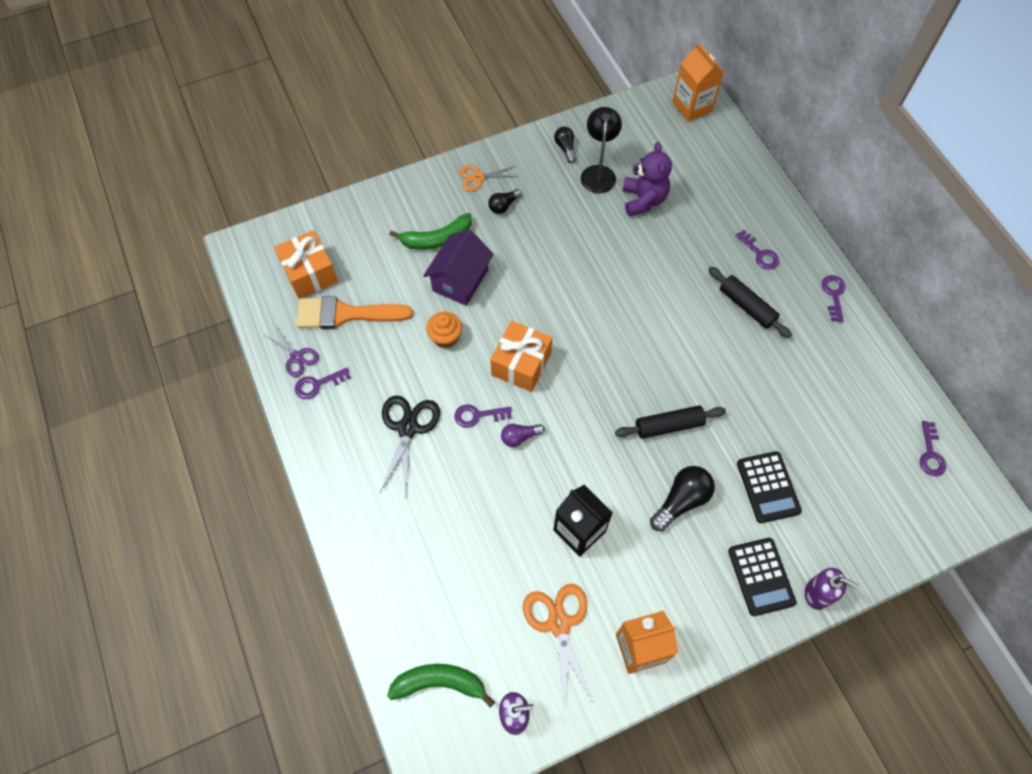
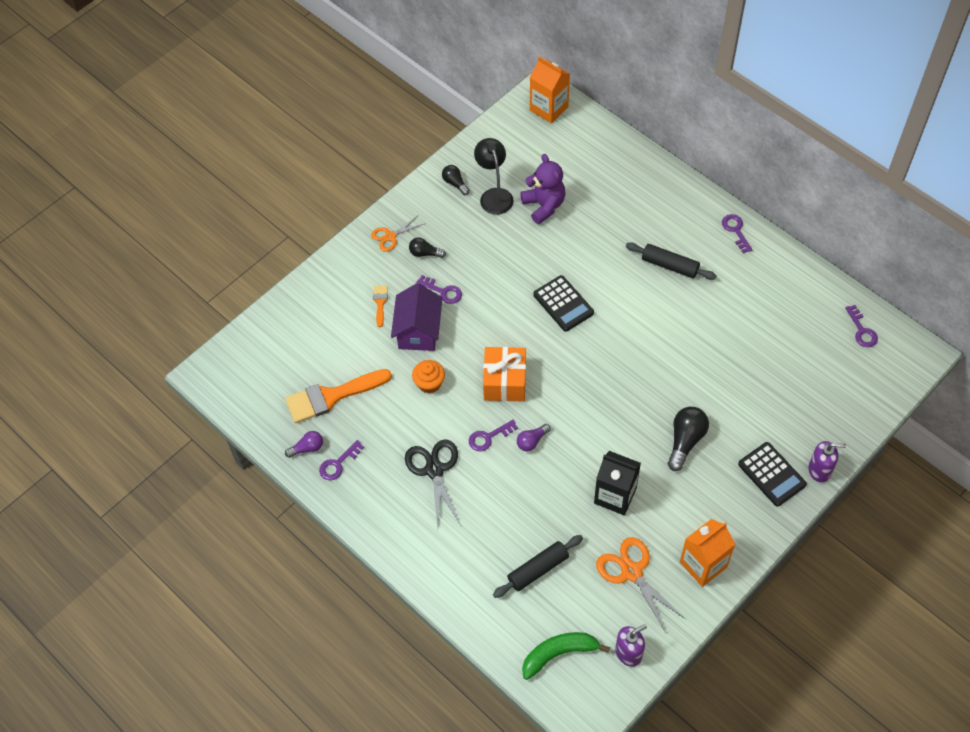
camera: 20 degrees left, 5 degrees down
(296, 357) = (307, 448): purple scissors -> purple light bulb
(309, 273) = (281, 373): orange gift -> none
(437, 239) = (380, 303): green banana -> orange brush
(503, 206) = (425, 253): black light bulb -> black light bulb turned 75 degrees clockwise
(669, 425) = (649, 386): black rolling pin -> black rolling pin (538, 569)
(760, 253) = (661, 217): purple key -> purple key (443, 291)
(768, 487) = (748, 404): black calculator -> black calculator (563, 304)

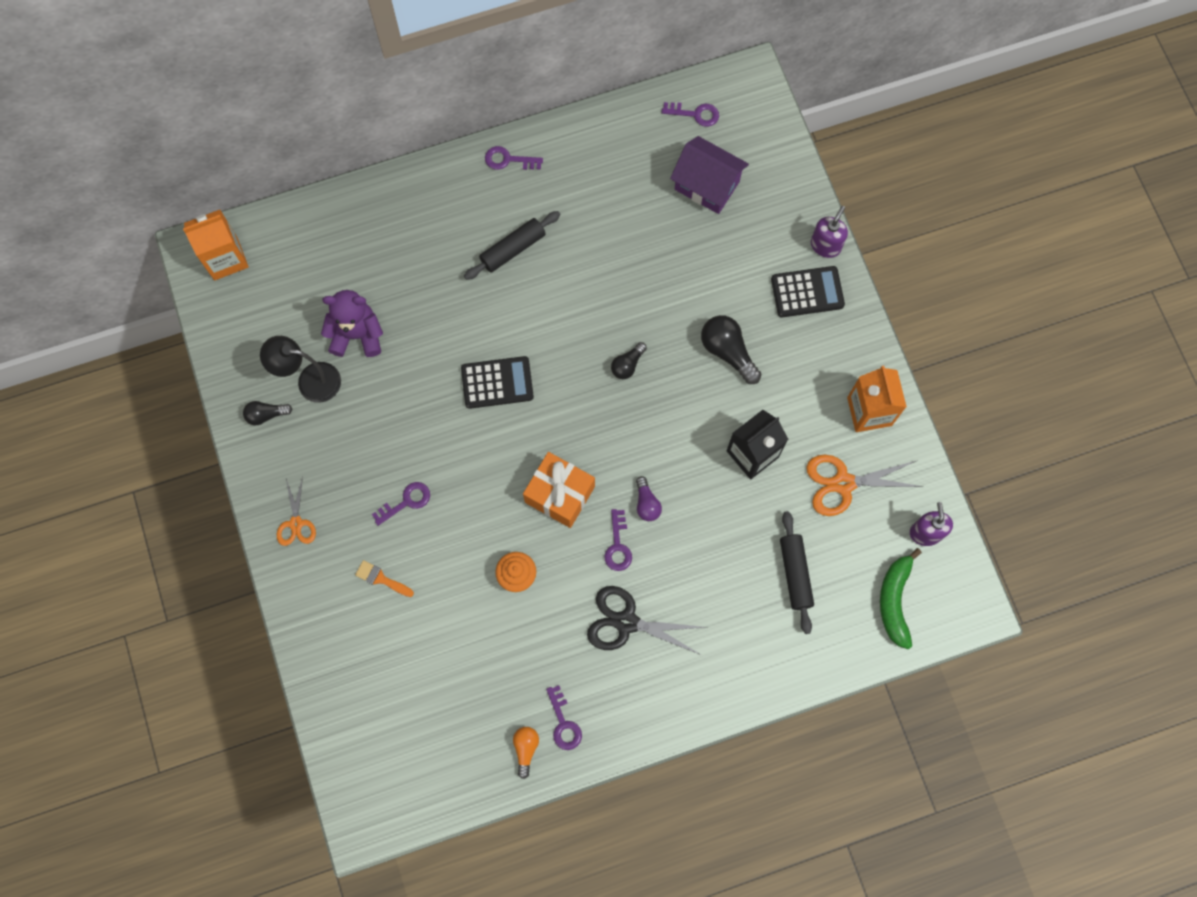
camera: 65 degrees left, 15 degrees up
(307, 448) = (525, 749): purple light bulb -> orange light bulb
(331, 396) = (474, 691): orange brush -> none
(418, 331) = (443, 554): purple house -> purple house (707, 185)
(425, 253) = (343, 496): black light bulb -> black light bulb (627, 365)

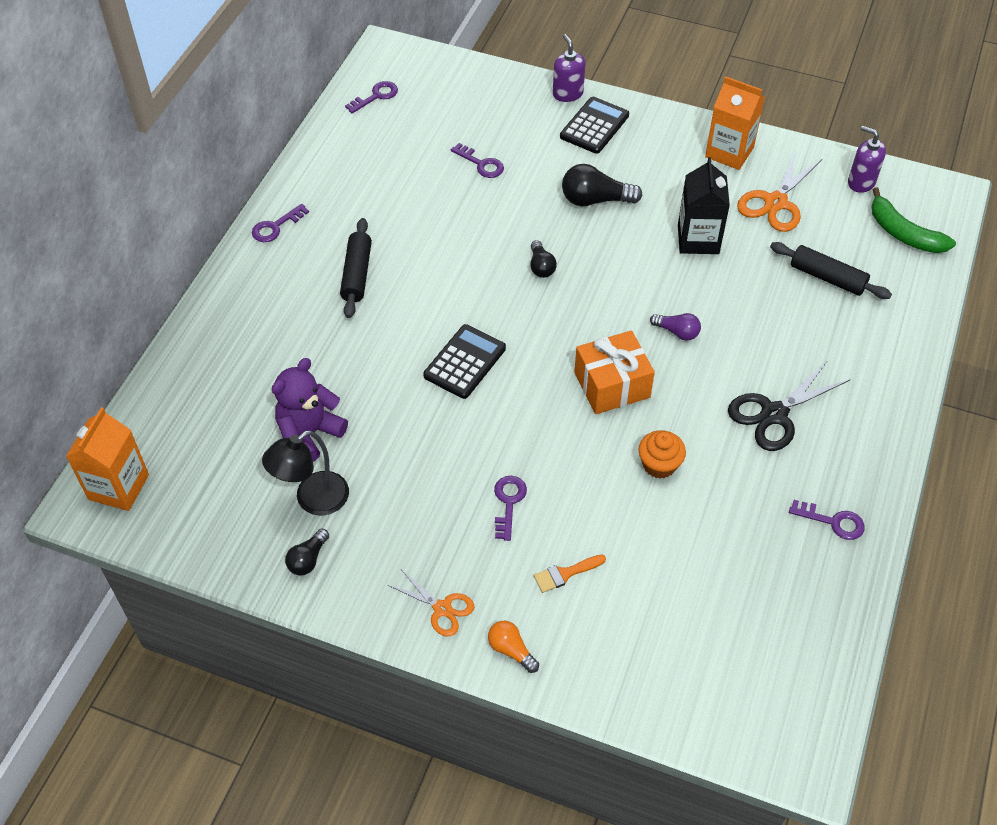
camera: 50 degrees left, 20 degrees down
(525, 749) = (835, 568): orange light bulb -> orange light bulb (511, 650)
(618, 546) = (697, 375): purple key -> purple key (481, 164)
(707, 185) = (442, 126): purple house -> none

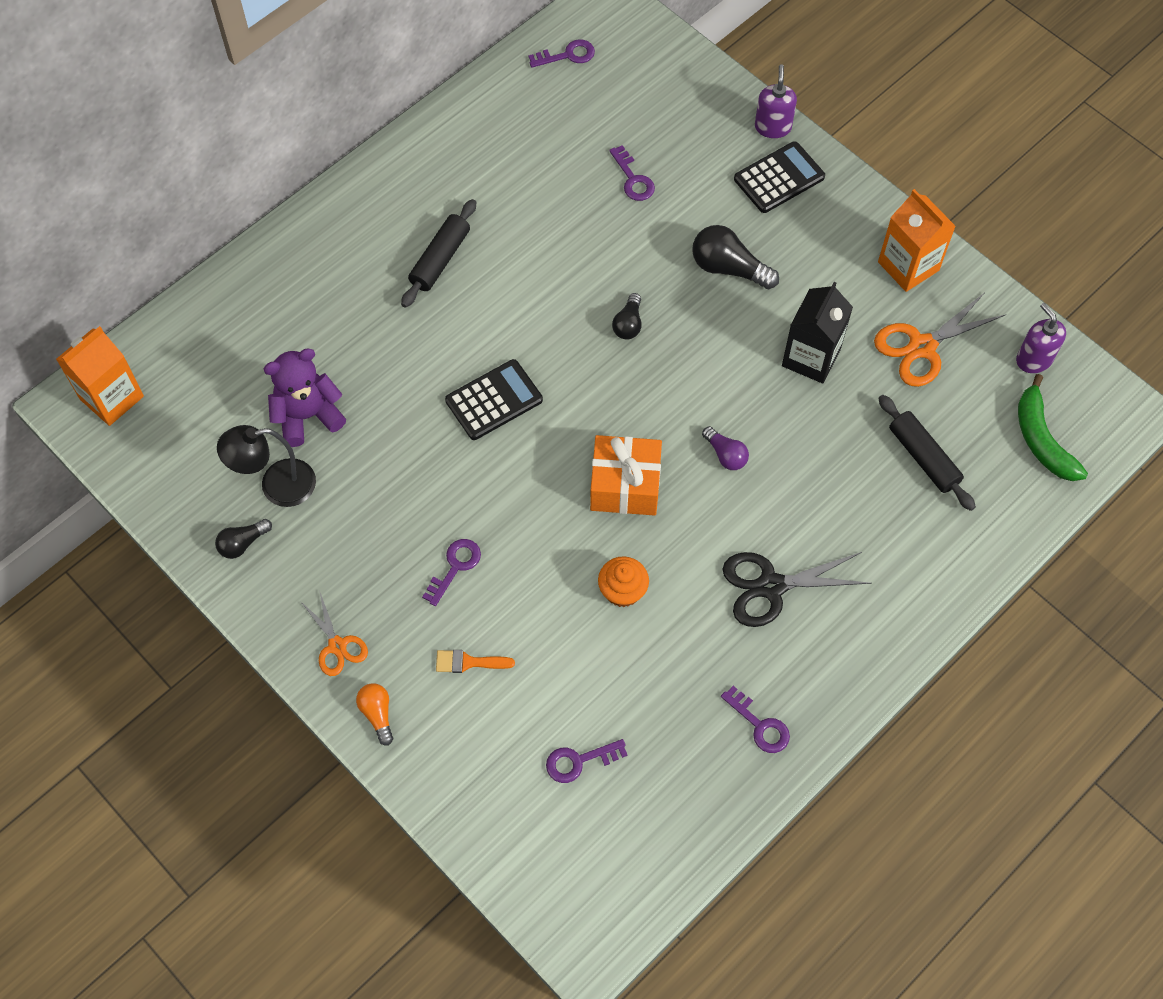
camera: 25 degrees right, 10 degrees up
(275, 227) = (388, 174): purple key -> purple key (579, 761)

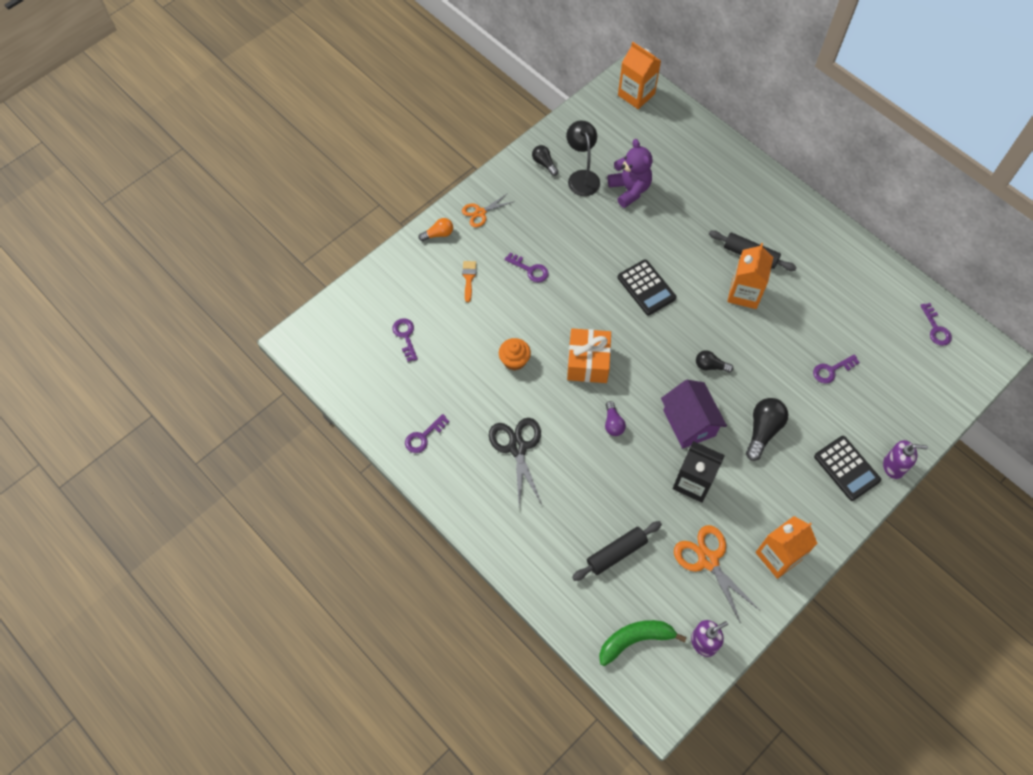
camera: 90 degrees right, 0 degrees up
(507, 272) = (744, 293): none -> orange carton
(720, 357) = (689, 423): none -> purple house
(725, 455) = (613, 423): purple light bulb -> purple light bulb turned 60 degrees counterclockwise

